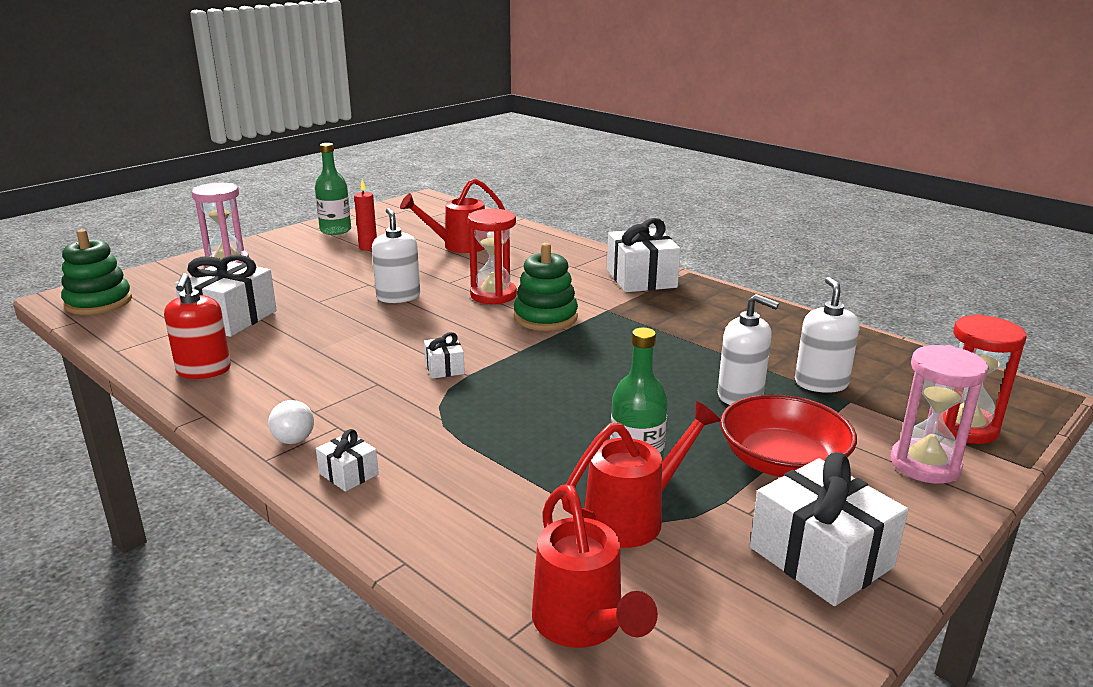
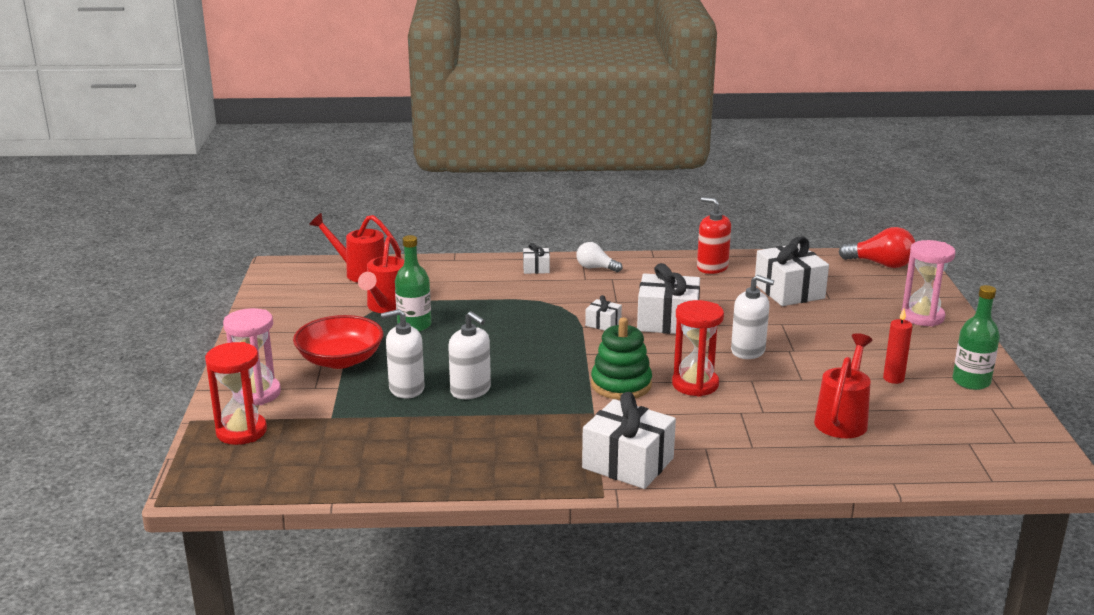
camera: 135 degrees right, 0 degrees up
(98, 302) = (881, 264): green stacking toy -> red light bulb
(821, 383) = (362, 423): white soap dispenser -> white soap dispenser (470, 390)
(821, 557) = (285, 328): white gift -> white gift (667, 321)

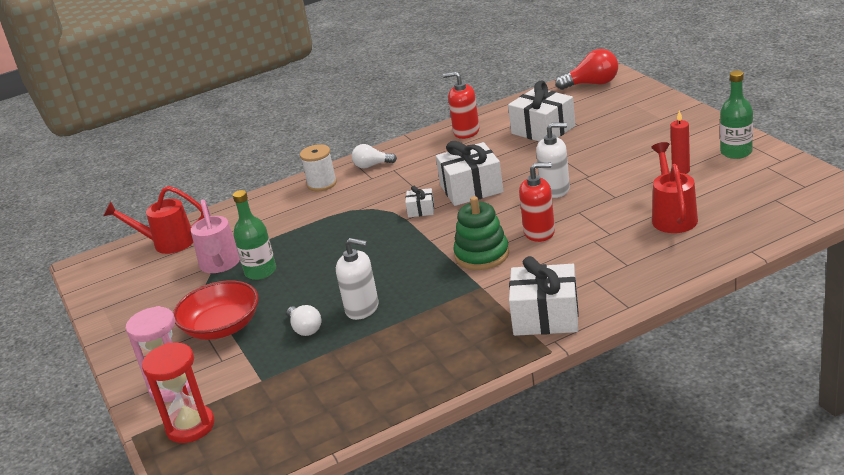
camera: 20 degrees left, 5 degrees up
(386, 307) = (220, 265): red watering can -> pink watering can
(406, 388) = (305, 329): white soap dispenser -> white light bulb
(536, 268) = (322, 184): white gift -> white spool
(695, 384) = (539, 232): red hourglass -> red soap dispenser
(922, 317) = (658, 115): pink hourglass -> none

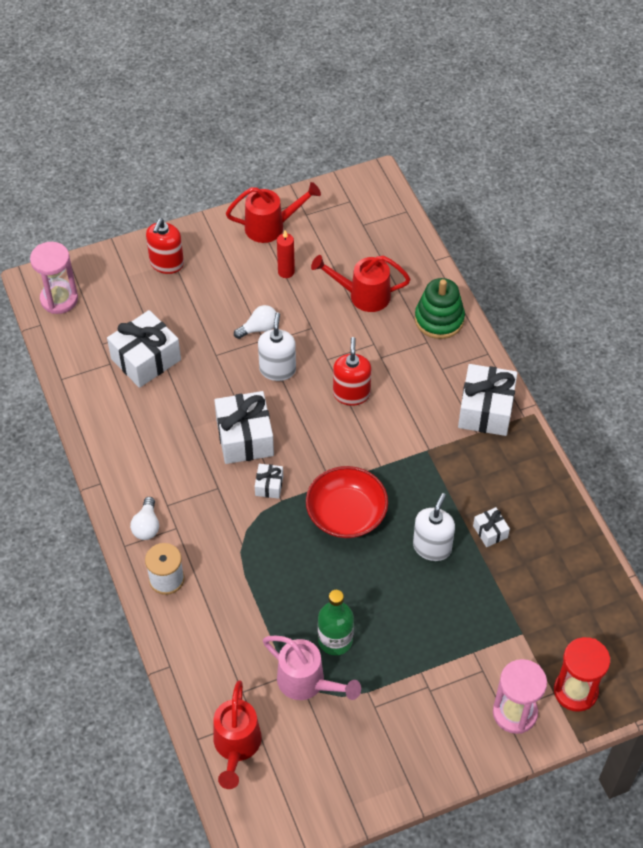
camera: 90 degrees left, 25 degrees up
(220, 265) = (307, 682): pink watering can -> pink watering can turned 45 degrees clockwise
(222, 327) = (427, 673): red bowl -> red bowl (346, 514)
(305, 329) = (451, 597): white light bulb -> white light bulb (259, 328)
(384, 342) = (490, 531): none -> white gift
(466, 132) = (112, 428): red soap dispenser -> red soap dispenser (167, 263)
(482, 255) = (374, 443): green stacking toy -> green stacking toy (439, 319)
(592, 84) = (59, 299): red light bulb -> pink hourglass
(736, 152) = (270, 227): green bottle -> red watering can

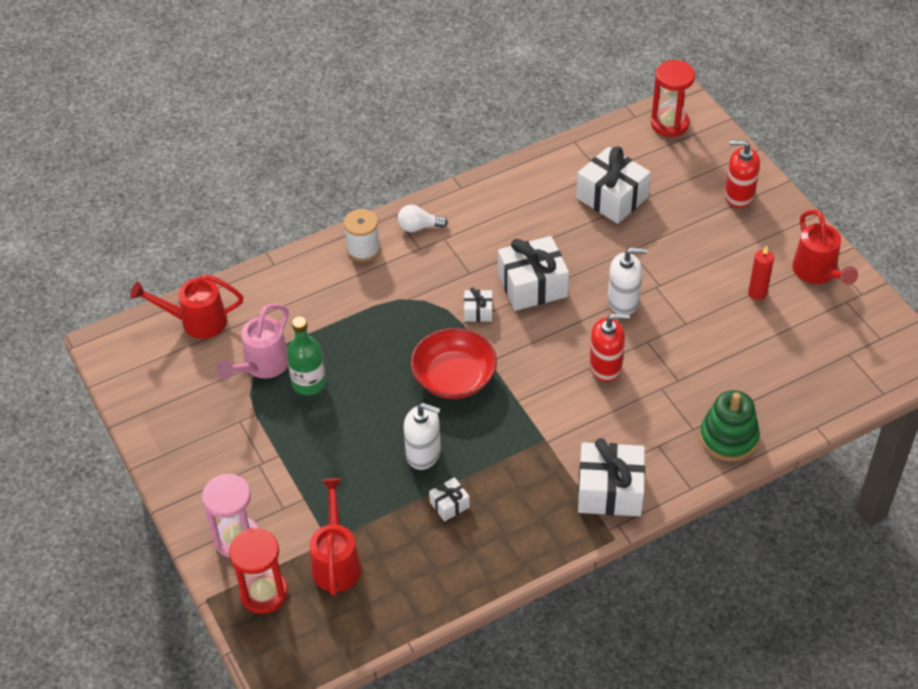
camera: 85 degrees right, 5 degrees down
(59, 299) = (669, 124): pink hourglass -> red hourglass
(259, 328) = (673, 280): white light bulb -> none
(363, 295) = (744, 364): red watering can -> red watering can (336, 562)

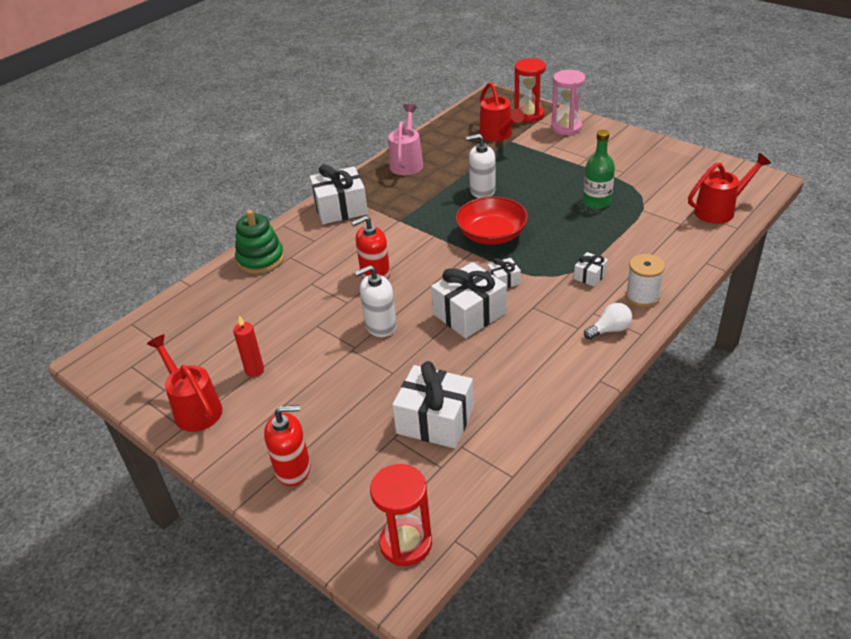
camera: 160 degrees right, 10 degrees down
(262, 366) = (640, 201): pink watering can -> pink watering can (407, 163)
(449, 505) = (446, 174): white gift -> white gift (590, 276)

